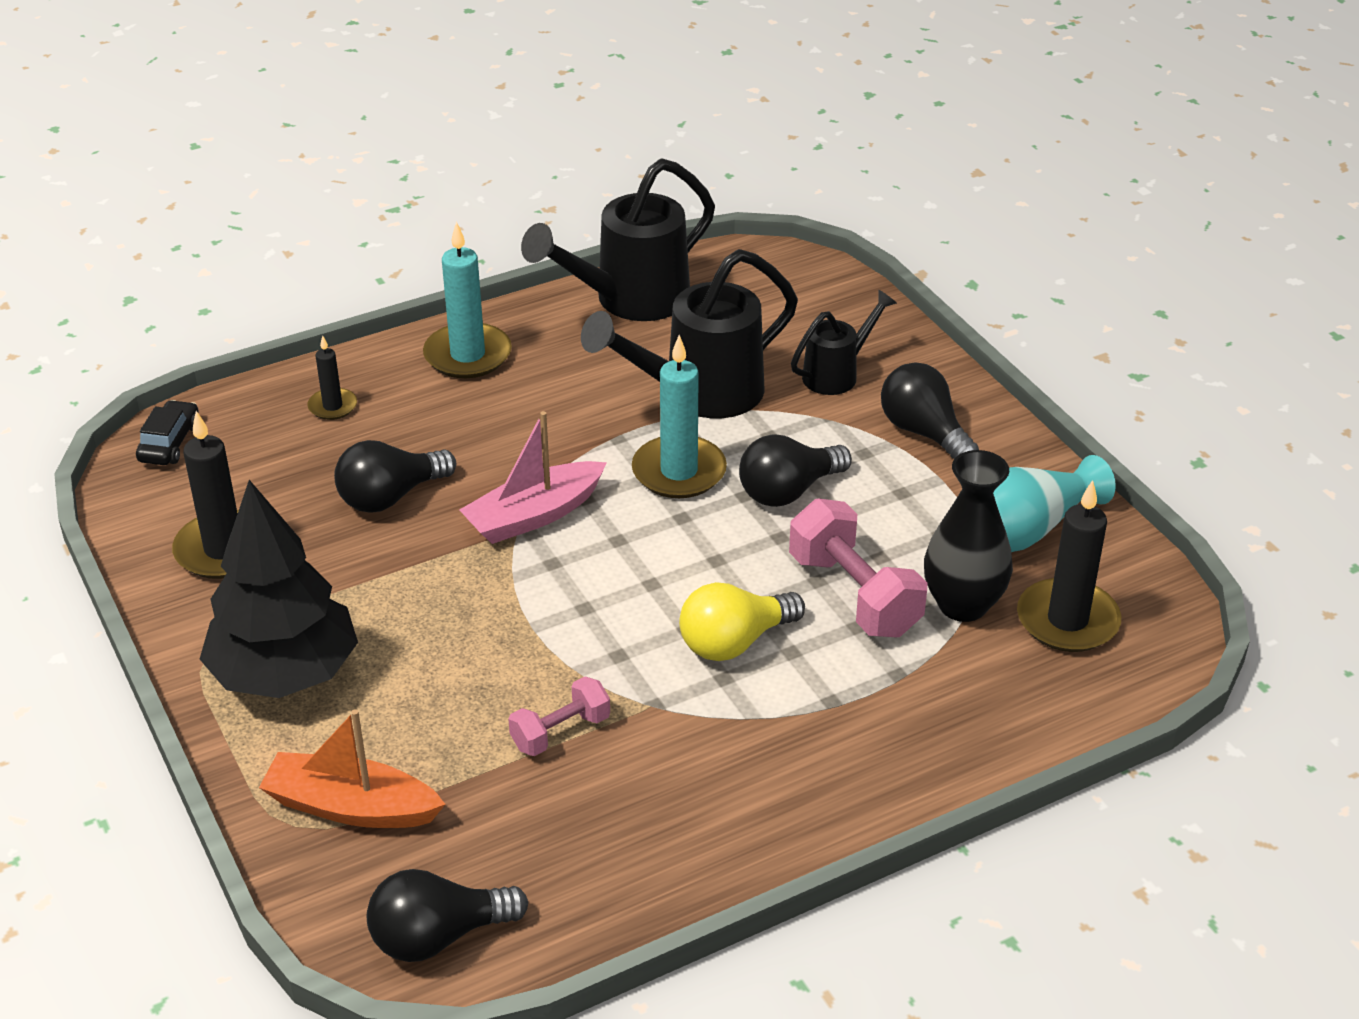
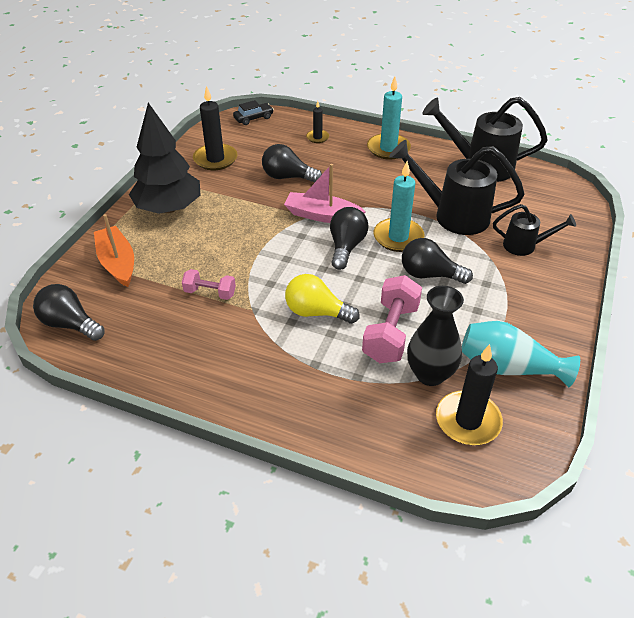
camera: 50 degrees right, 5 degrees up
(924, 432) = (527, 294): black light bulb -> black light bulb (346, 247)

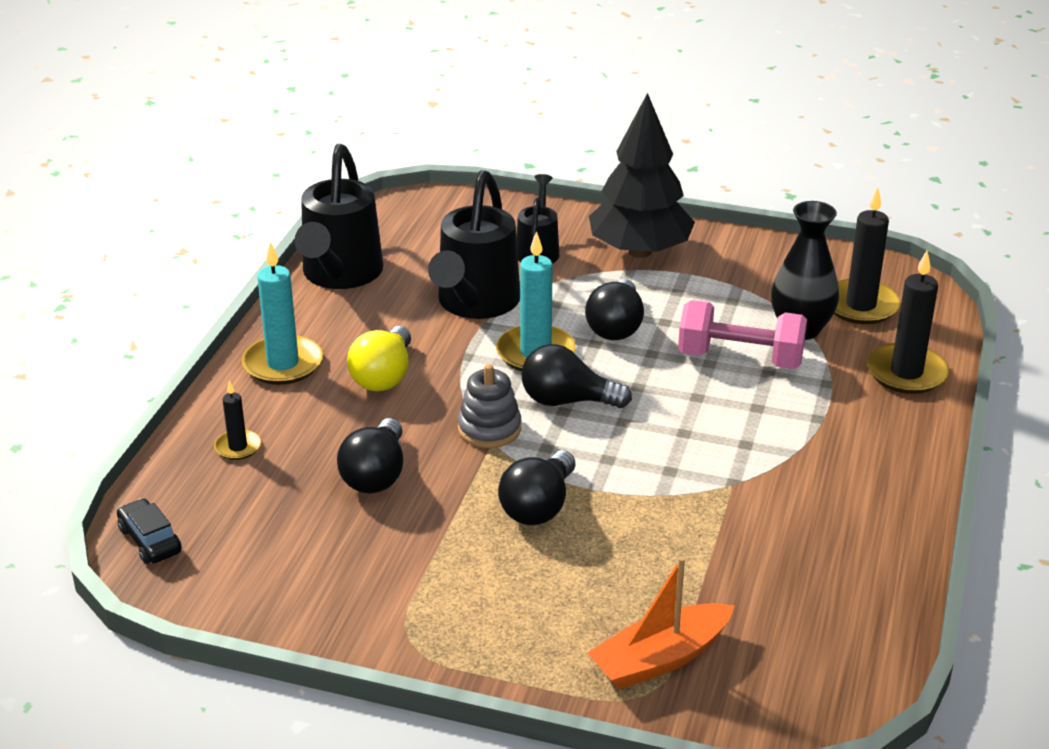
camera: 95 degrees left, 10 degrees down
(70, 324) = (827, 685): black light bulb -> black light bulb (539, 507)
(169, 208) = (487, 618): black tree -> black tree (639, 251)
(210, 293) = (708, 532): pink dumbbell -> none
(215, 159) = (312, 577): black candle -> black candle (906, 373)
(316, 312) = (720, 422): yellow light bulb -> yellow light bulb (384, 376)
(322, 215) = (489, 429): pink boat -> grey stacking toy
(508, 368) = (769, 275): turquoise vase -> none

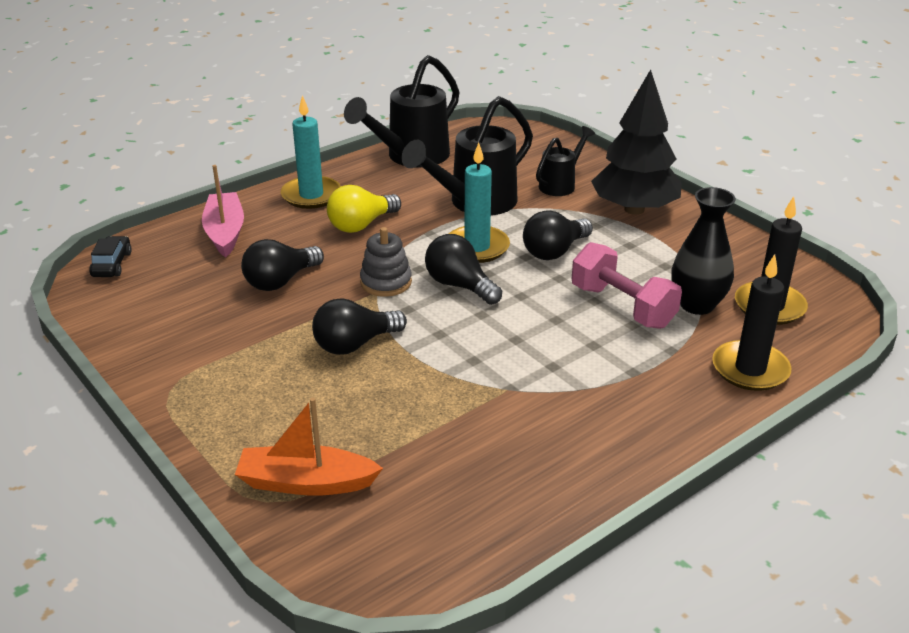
camera: 35 degrees right, 0 degrees up
(238, 447) = (225, 232): black candle -> pink boat

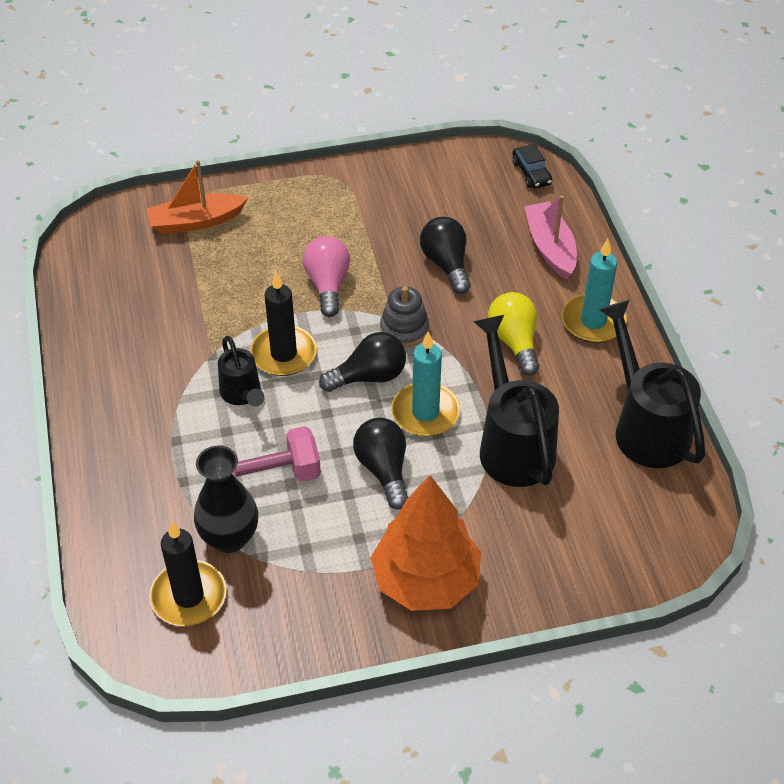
camera: 115 degrees right, 15 degrees up
(112, 264) = (531, 173): black car -> black car turned 45 degrees clockwise
(225, 232) = (550, 247): pink boat -> pink boat turned 120 degrees counterclockwise
(306, 483) = (196, 222): orange boat -> orange boat turned 135 degrees counterclockwise
(355, 344) = (327, 285): black light bulb -> pink light bulb
(560, 184) = (515, 537): black watering can -> black watering can (242, 394)
(634, 209) = (426, 580): black tree -> orange tree
(750, 369) = (121, 523): black candle -> black candle (283, 354)

